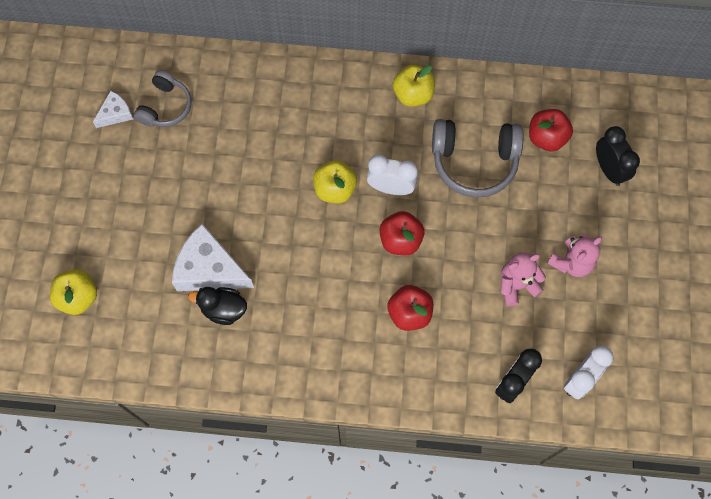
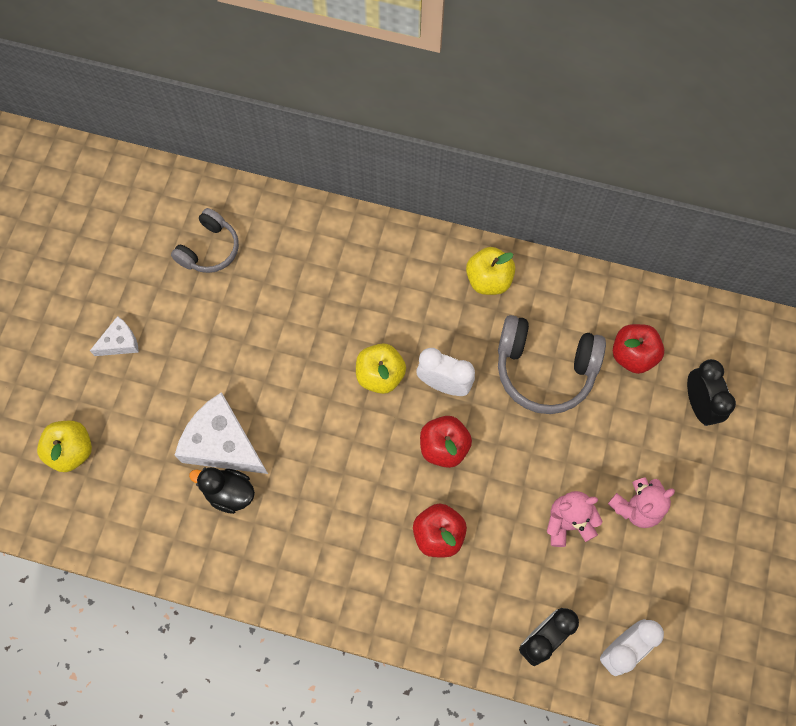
camera: 10 degrees right, 0 degrees up
(115, 113) = (153, 248): white cheese -> white cheese (120, 342)

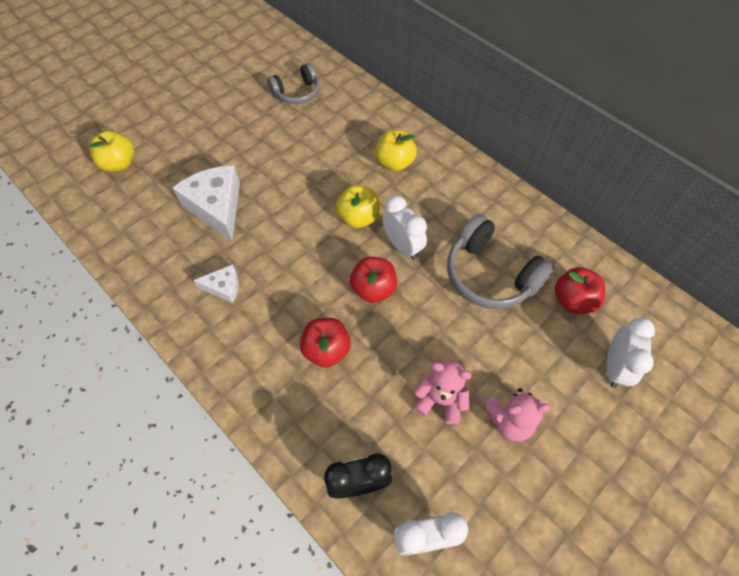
camera: 30 degrees right, 10 degrees down
(120, 342) = (200, 118): white cheese -> white cheese (224, 287)
(229, 493) = (196, 240): black duck -> none
(488, 280) = (482, 195): yellow apple -> yellow apple (395, 163)
(698, 404) = (614, 367): black clock -> white clock

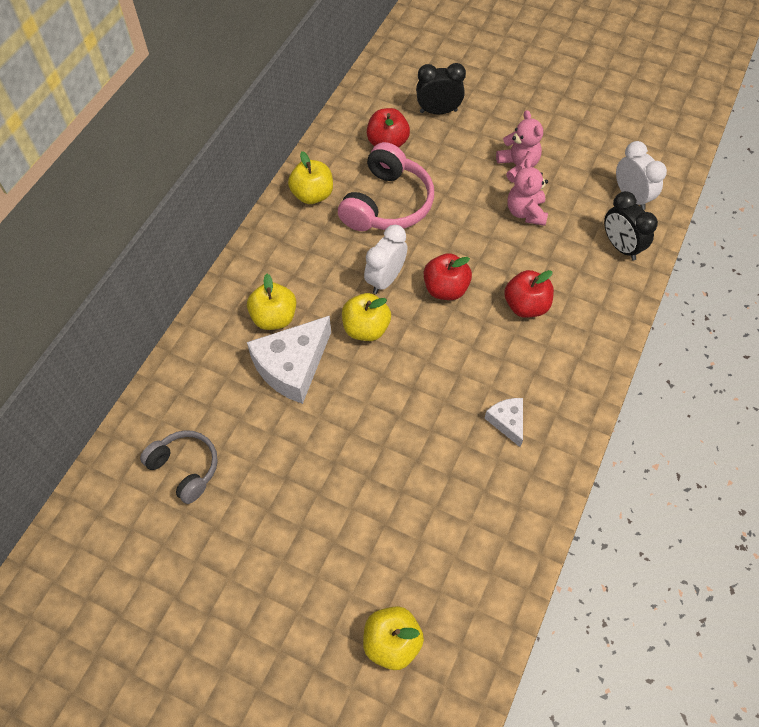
camera: 110 degrees left, 0 degrees up
(216, 207) = (410, 479): white cheese -> white cheese (292, 366)
(490, 275) = (387, 204): grey headphones -> pink headphones
(518, 219) = (312, 195): none -> yellow apple
(614, 367) = (438, 111): white clock -> black clock

